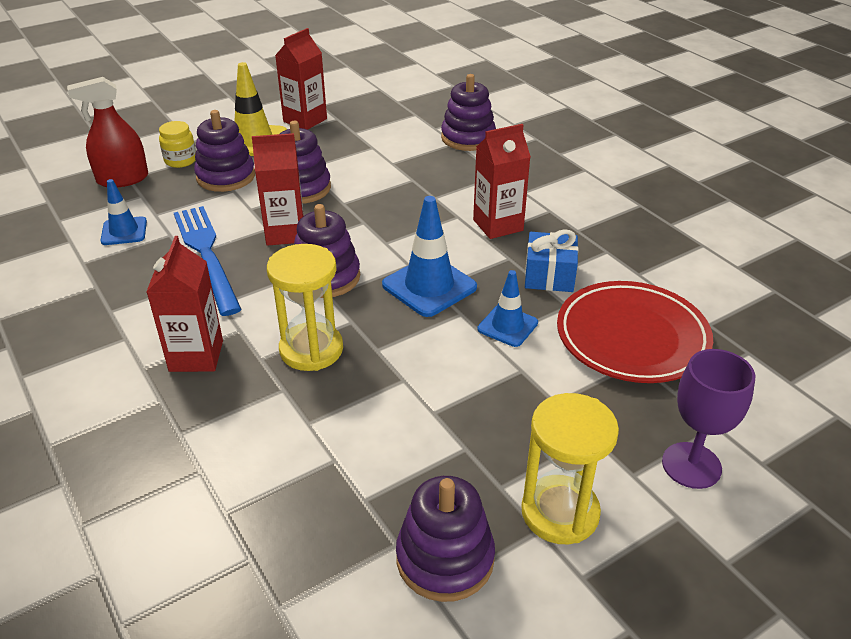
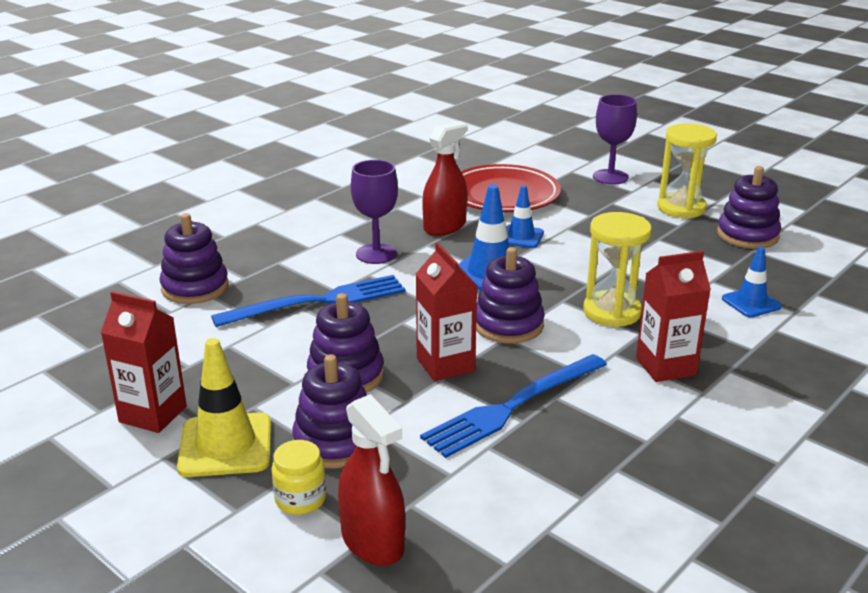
camera: 105 degrees left, 10 degrees down
(124, 231) = (501, 488): blue traffic cone -> blue traffic cone (751, 303)
(419, 187) = (318, 302): none -> blue fork
(498, 225) = (376, 254): red carton -> purple goblet
(549, 276) = (444, 227): blue gift -> red spray bottle

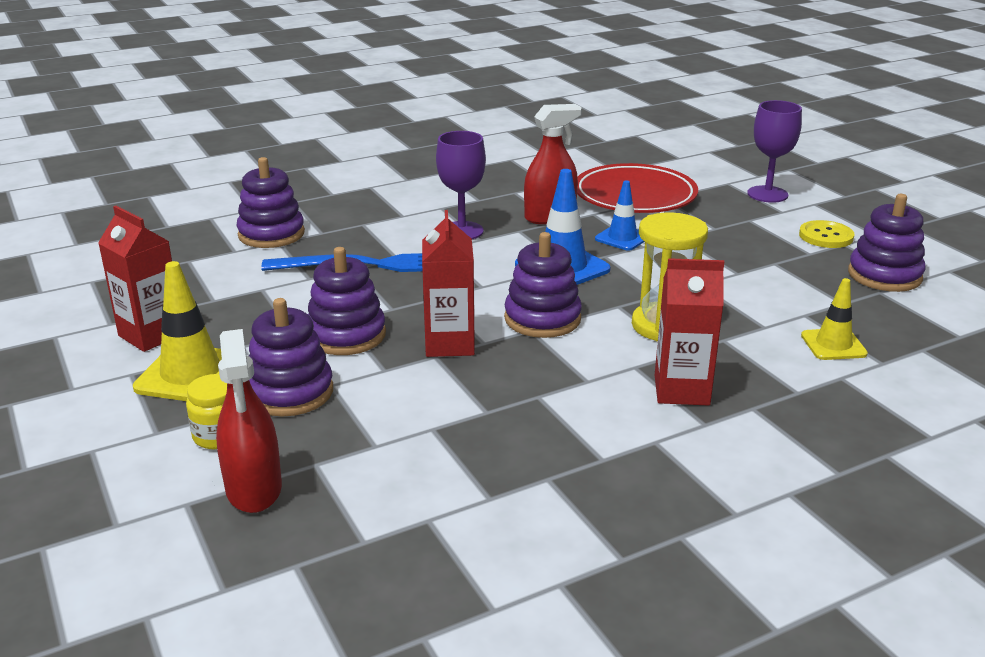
camera: 20 degrees right, 0 degrees up
(513, 406) = (486, 396): blue fork -> none
(681, 208) = (826, 236): yellow hourglass -> yellow button
(751, 303) = (833, 345): blue traffic cone -> yellow traffic cone

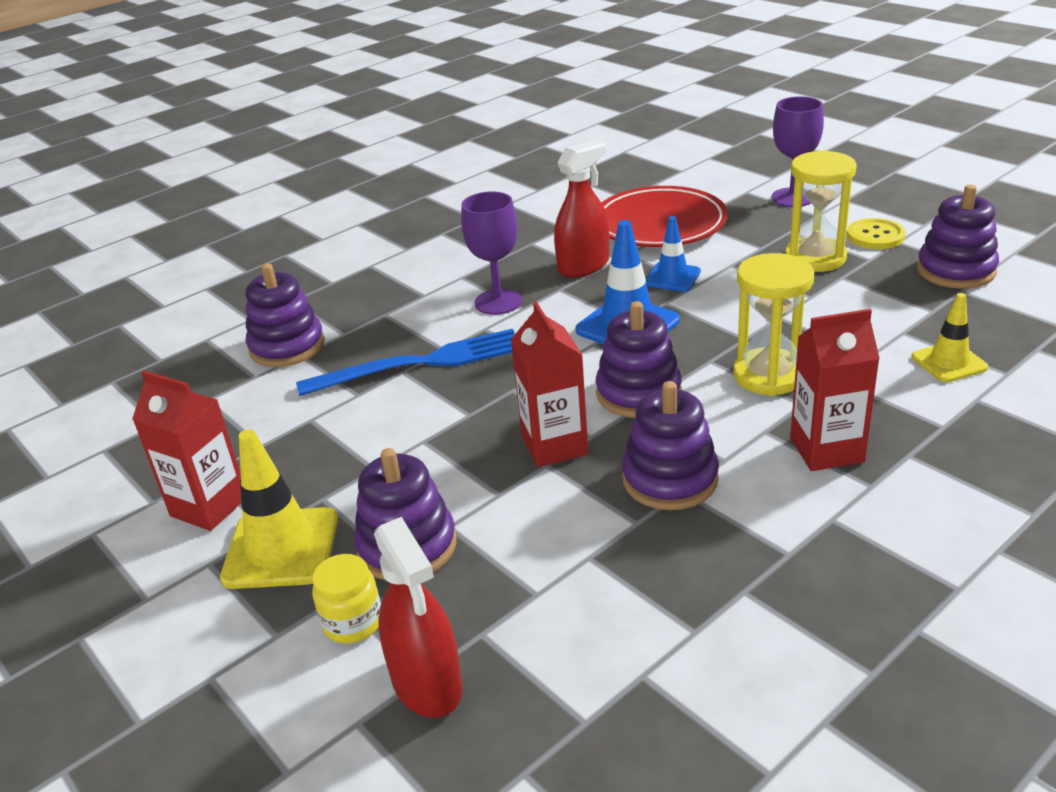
camera: 10 degrees left, 5 degrees up
(346, 335) = (435, 459): purple stacking toy -> purple stacking toy (670, 479)
(759, 244) = (815, 258): none -> yellow hourglass

